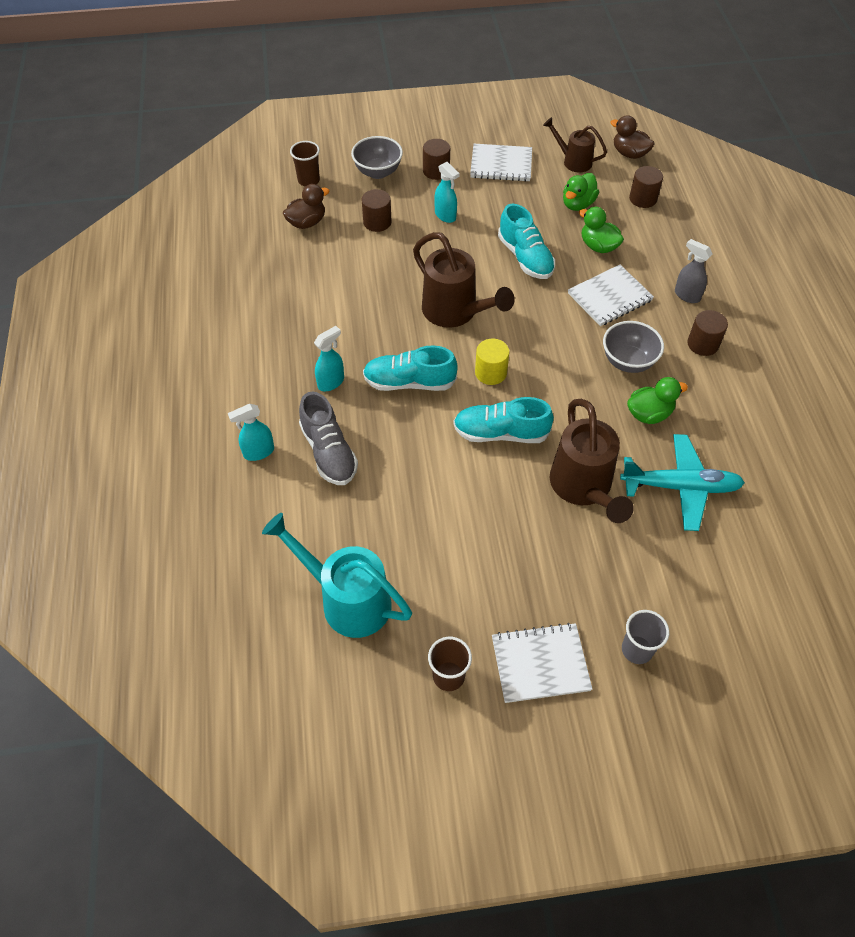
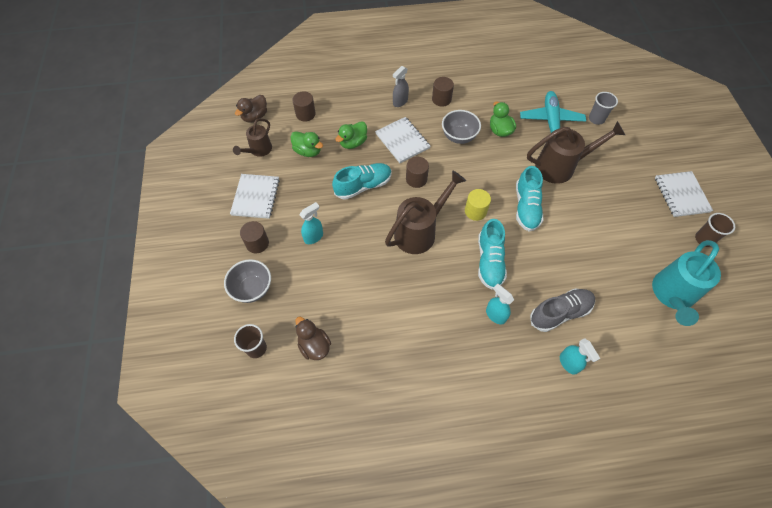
camera: 90 degrees left, 5 degrees up
(377, 222) = (318, 287): brown cylinder -> brown cylinder (416, 179)
(637, 650) = (659, 152): grey cup -> grey cup (596, 119)

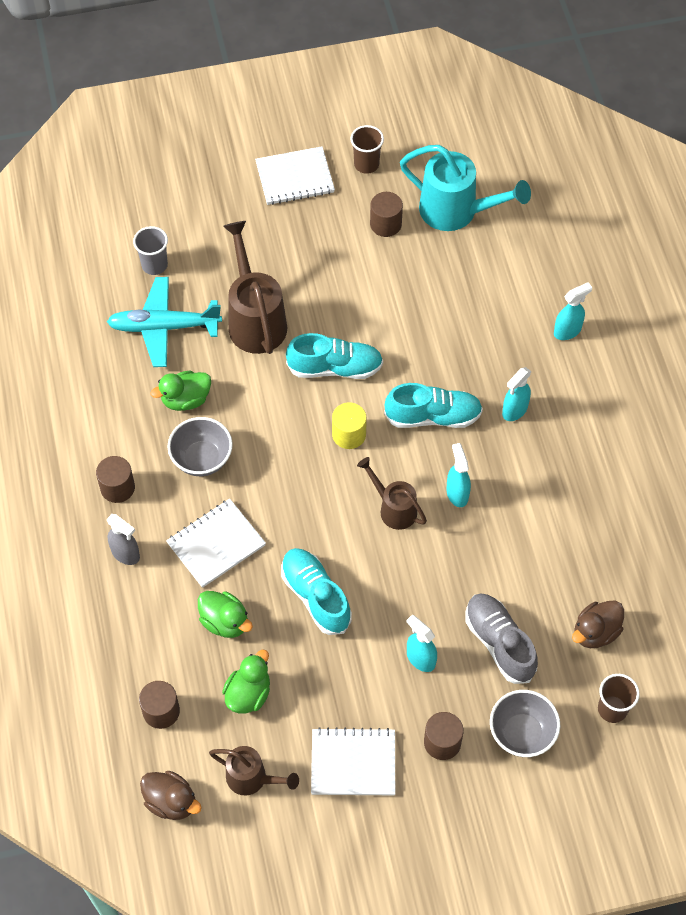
camera: 95 degrees left, 0 degrees up
(416, 179) = (295, 518): brown cylinder -> brown cylinder (385, 224)
(419, 232) = (394, 508): brown watering can -> brown watering can, size x0.59
(429, 270) = (457, 493): none -> turquoise spray bottle
(560, 313) = (500, 336): grey shoe -> grey shoe (499, 643)

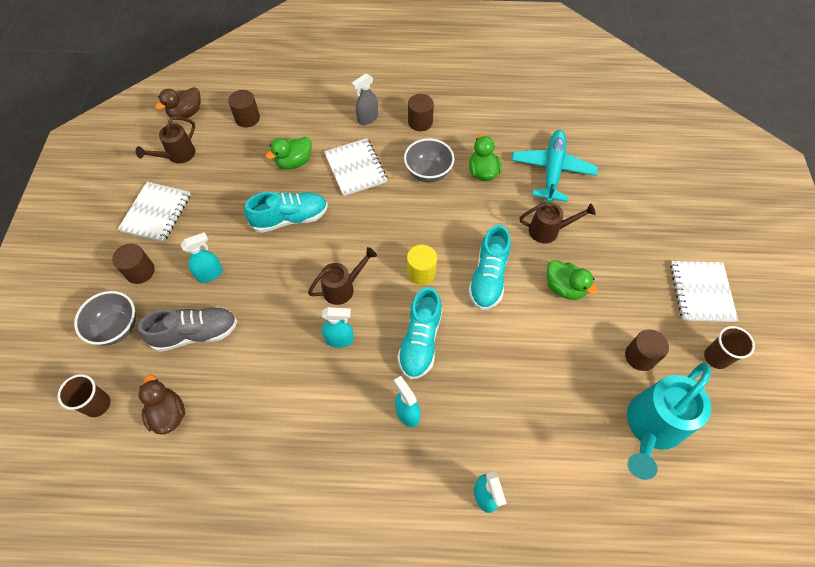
camera: 105 degrees right, 0 degrees up
(154, 265) = (613, 174): grey cup -> none
(248, 694) = (236, 165): green duck -> green duck (564, 288)
(255, 319) = (548, 231): brown watering can -> brown watering can, size x0.59

